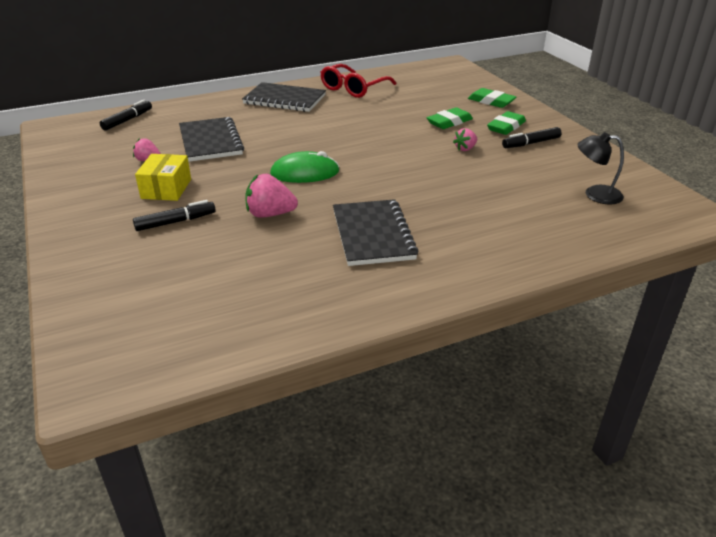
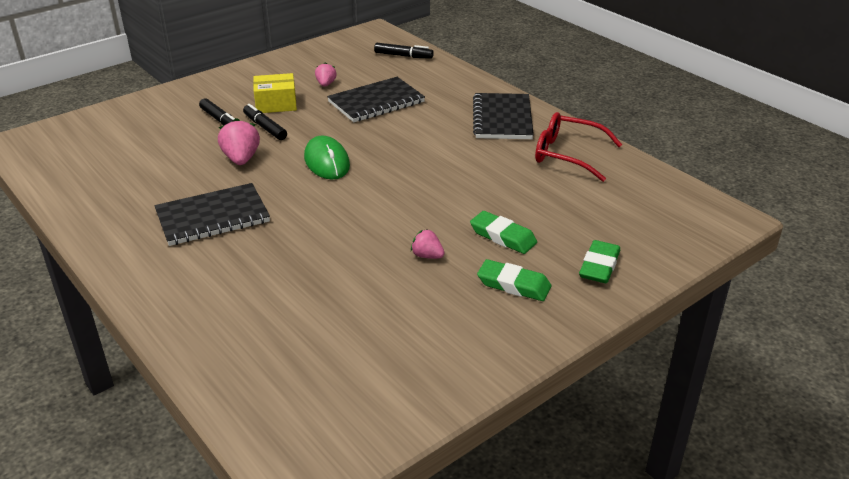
camera: 75 degrees right, 0 degrees up
(531, 143) = (469, 309): black marker -> black marker (265, 127)
(595, 194) = (334, 370): black lamp -> none

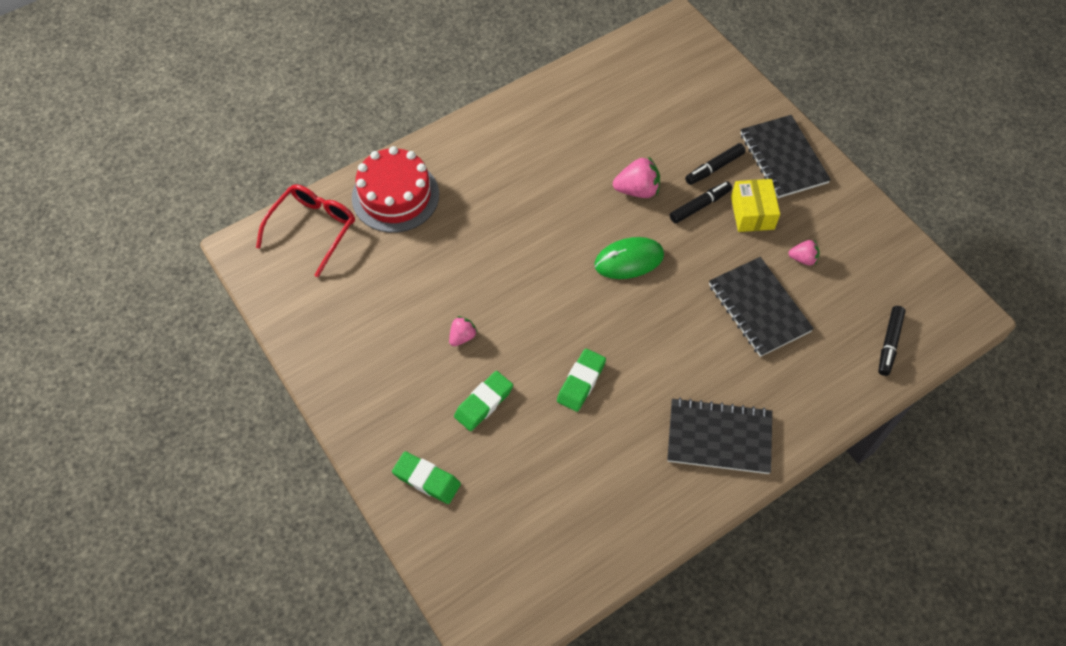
camera: 95 degrees right, 25 degrees up
(212, 217) = (540, 176): black notebook -> black notebook (783, 158)
(224, 325) = (395, 196): none -> red cake
(513, 285) = (411, 401): green eraser -> green eraser (581, 382)
(566, 154) = (633, 493): red glasses -> red glasses (313, 228)

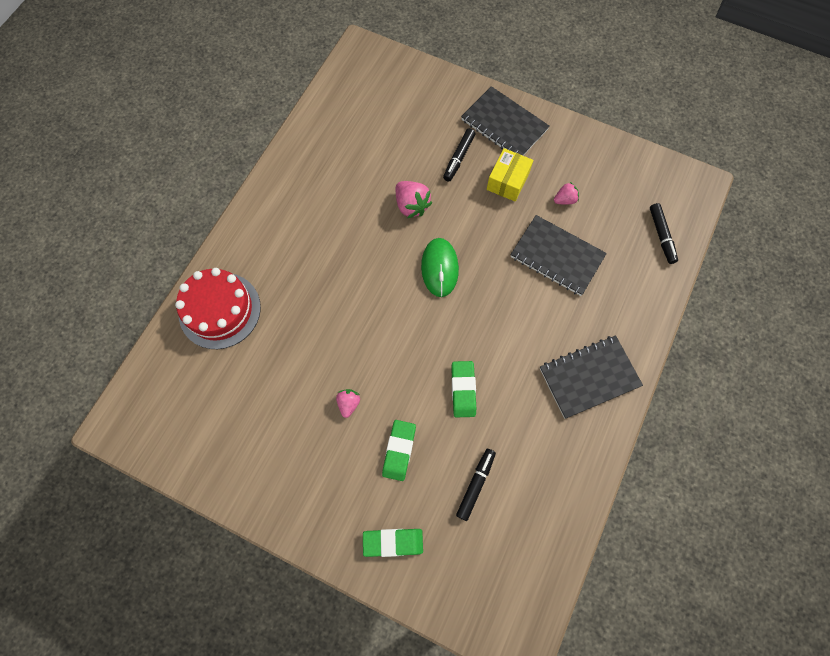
camera: 30 degrees left, 10 degrees up
(313, 228) = (166, 376): red glasses -> none
(629, 260) = (439, 268): green mouse -> green mouse turned 45 degrees counterclockwise
(637, 190) = (411, 205): pink strawberry -> pink strawberry turned 90 degrees clockwise
(700, 206) = (466, 195): black marker -> black marker (475, 484)
(752, 213) = (507, 181): yellow box -> yellow box turned 60 degrees clockwise

